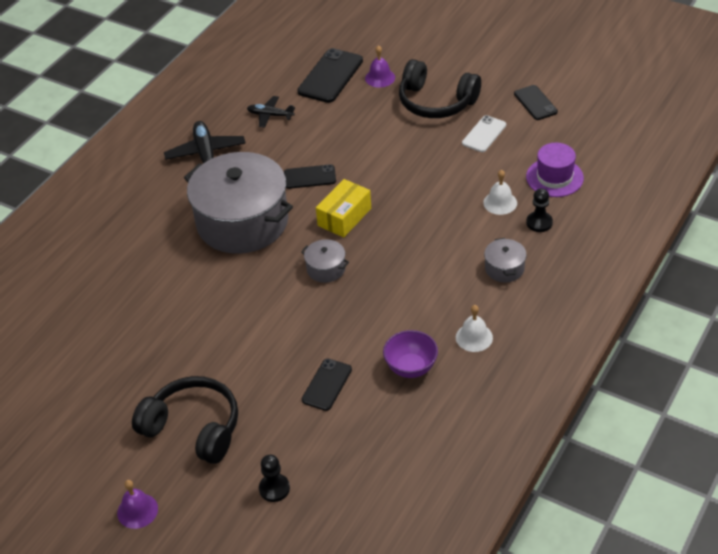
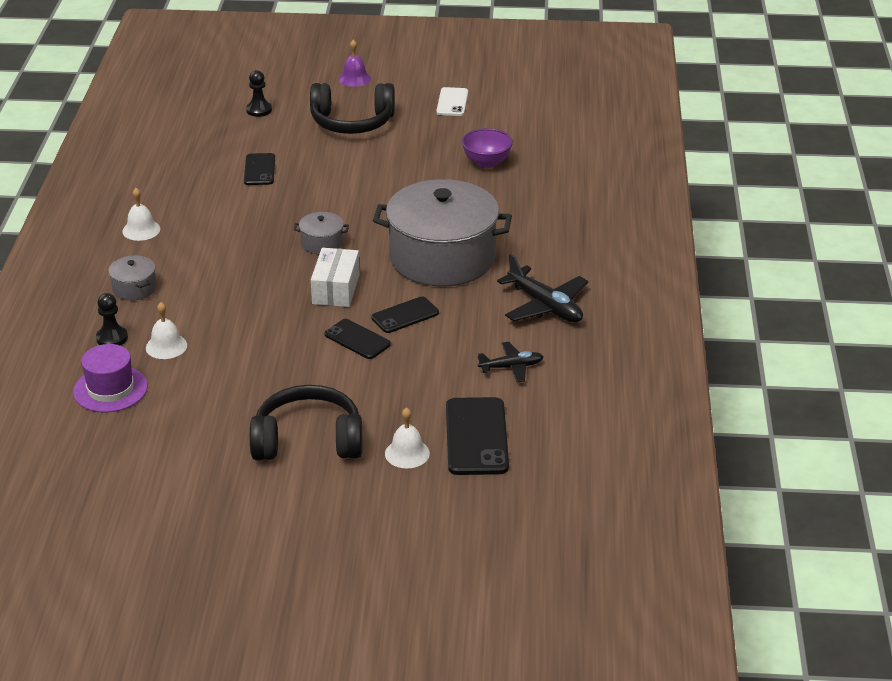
camera: 150 degrees right, 10 degrees down
(344, 217) = (336, 289): yellow box -> white box
(380, 77) = (407, 453): purple bell -> white bell
(411, 367) = (190, 197): purple bowl -> purple bowl (486, 162)
(484, 134) = (222, 416): white phone -> white phone (452, 102)
(535, 103) = (170, 476): black phone -> black phone (357, 339)

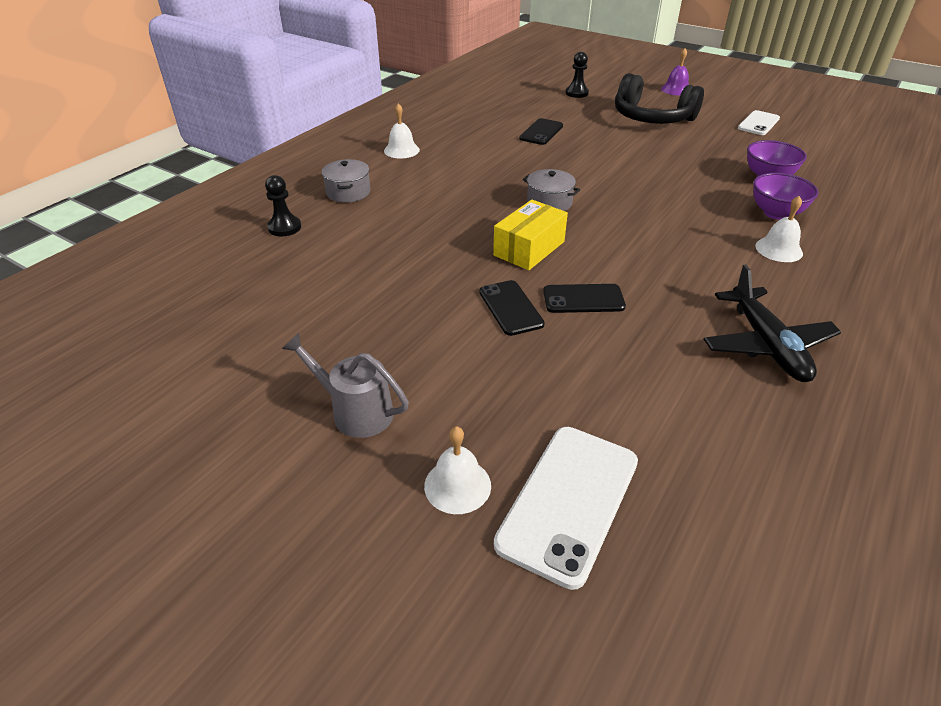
camera: 30 degrees right, 5 degrees up
(110, 389) = (230, 274): purple hat -> none
(166, 346) = (321, 250): white bell -> white bell (778, 249)
(308, 440) = (356, 412): black headphones -> grey watering can
(336, 289) = (529, 248): white box -> yellow box
(442, 258) = (666, 251): grey pot -> none
(476, 437) = (569, 502): black phone -> white phone
(507, 197) = (776, 213): none -> purple bowl
(511, 367) = (678, 412): black plane -> none

